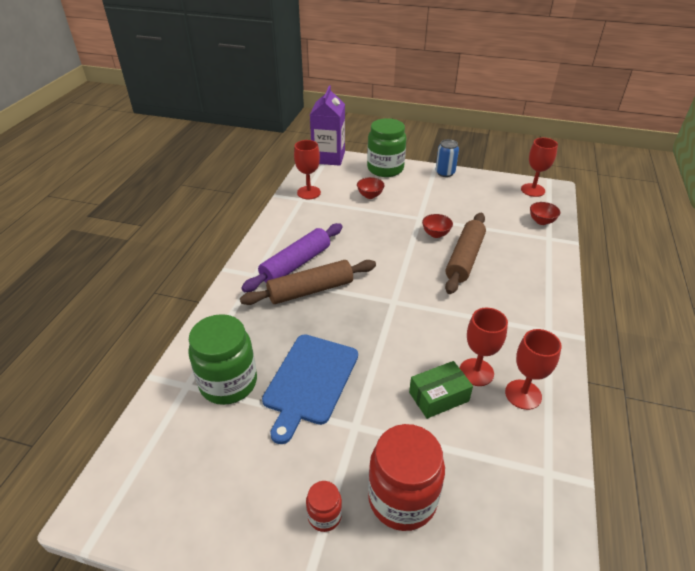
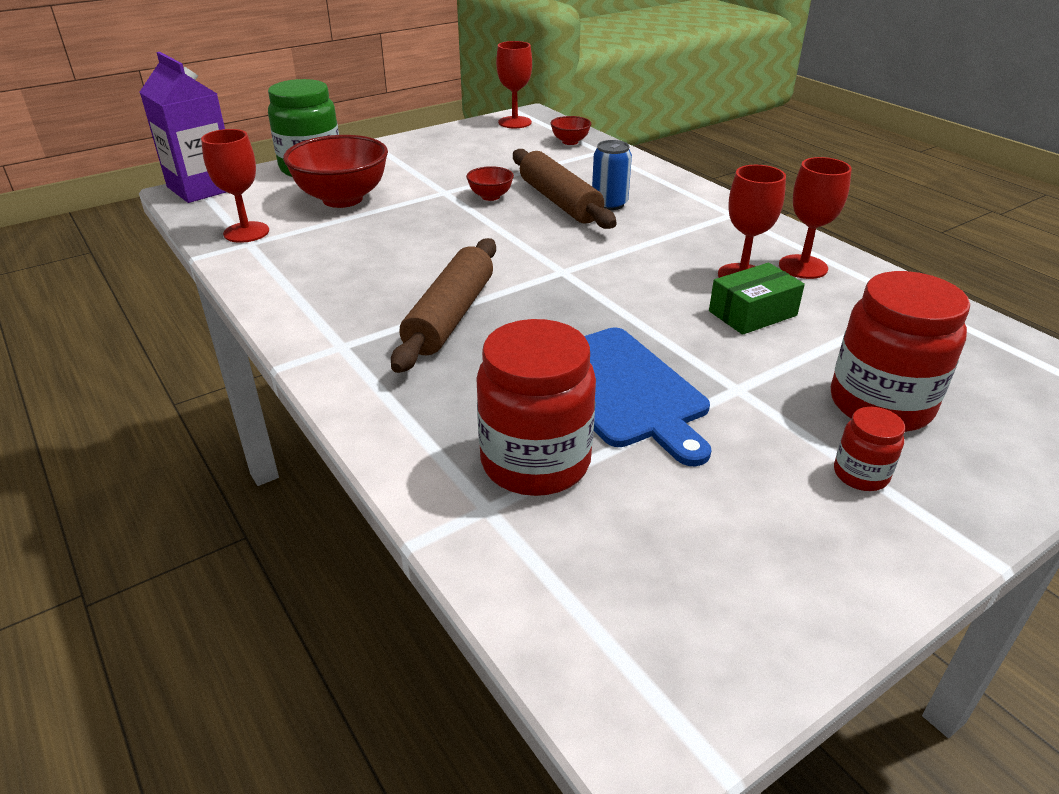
camera: 50 degrees left, 5 degrees down
(228, 383) = (535, 462): green jar -> red jar
(296, 264) = (378, 305): purple rolling pin -> none
(370, 195) = (342, 199): red bowl -> red bowl, size x2.12
(439, 396) = (752, 313): green box -> green box turned 45 degrees clockwise
(445, 173) = (394, 144): blue can -> blue can (609, 204)

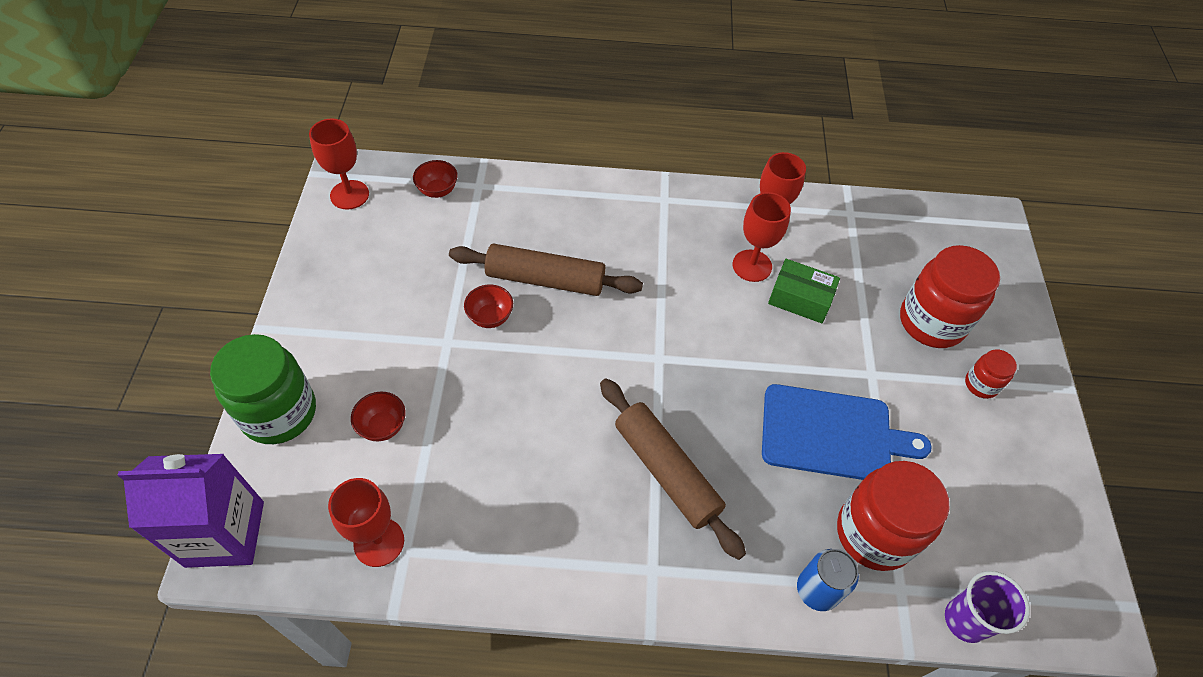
camera: 55 degrees left, 20 degrees up
(342, 199) = (383, 426): red bowl -> red bowl, size x0.47
(502, 580) = (965, 620): none -> purple cup
(609, 204) = (580, 253): blue can -> blue can (817, 590)
(752, 313) = (800, 299): green box -> green box turned 75 degrees counterclockwise

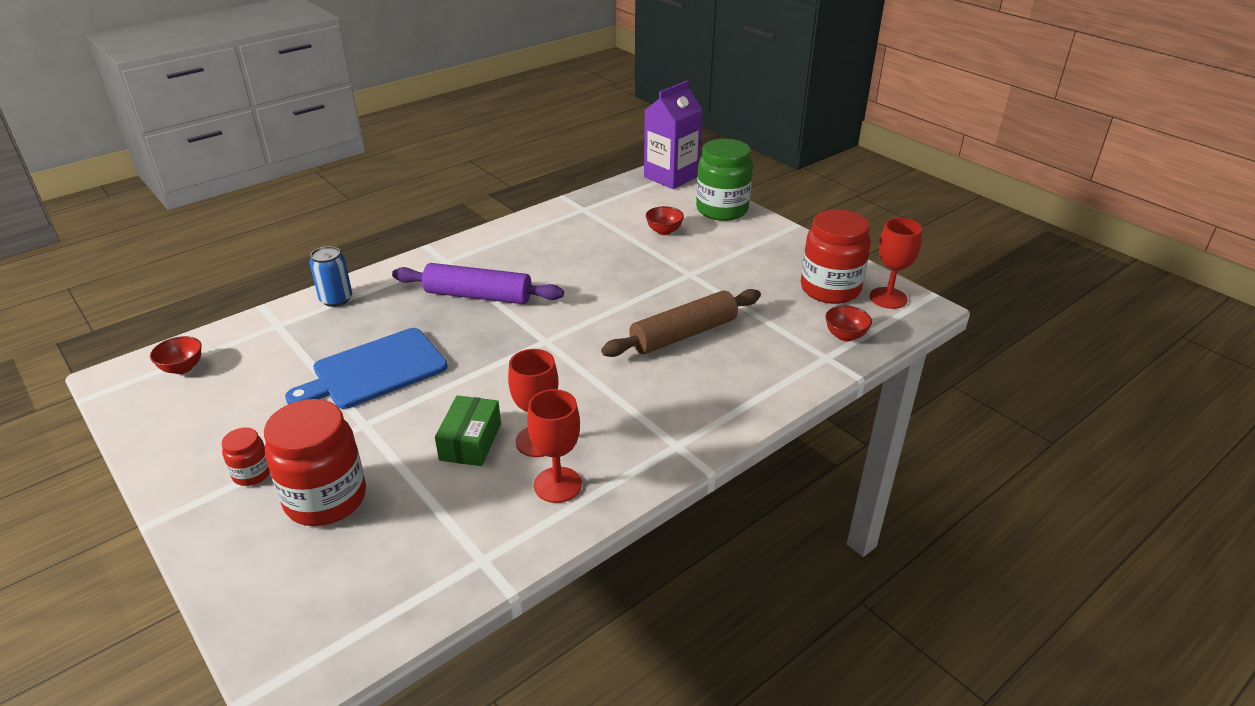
camera: 140 degrees right, 20 degrees down
(379, 542) = (600, 205): red goblet -> none
(490, 317) = (685, 297): red bowl -> red bowl (182, 368)
(666, 471) = (478, 296): brown rolling pin -> purple rolling pin
(800, 299) = (470, 442): green box -> green box turned 60 degrees counterclockwise
(874, 533) = (310, 338): red jar -> red jar (830, 289)
(965, 620) = (224, 333): purple cup -> none

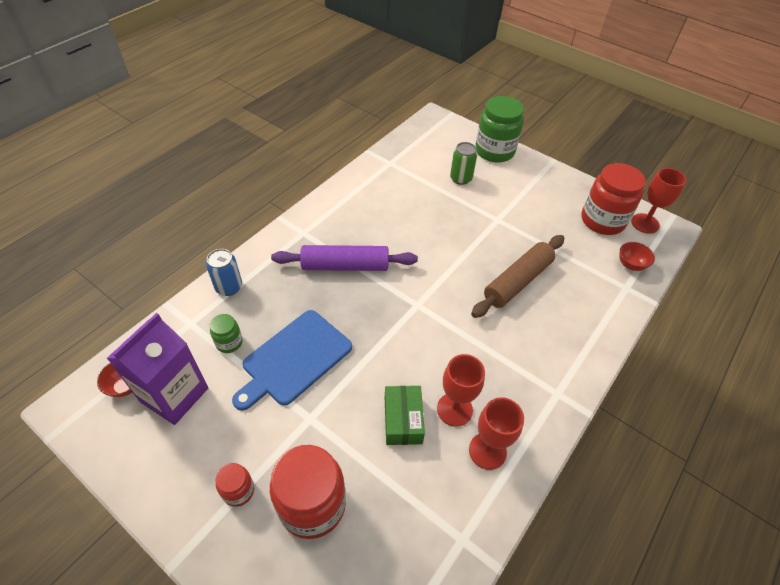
camera: 15 degrees left, 15 degrees up
(310, 346) = (229, 342): none -> green jar
(664, 231) = (461, 178): red bowl -> green can
(671, 177) = (443, 121): purple carton -> purple carton (174, 395)

